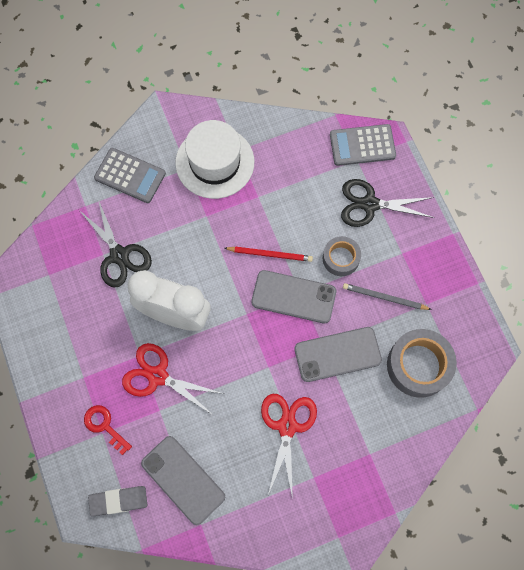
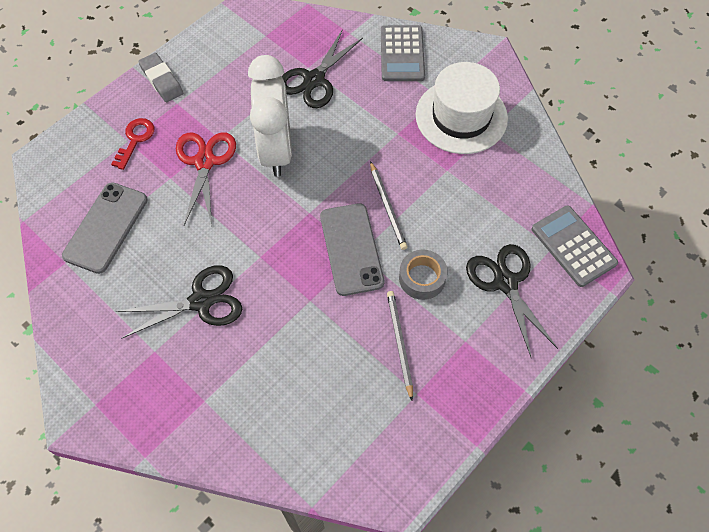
camera: 65 degrees right, 10 degrees down
(118, 501) = (65, 182): grey eraser -> grey eraser (162, 80)
(269, 254) = (387, 207): red pencil -> grey pencil
(287, 426) = (201, 301): red scissors -> black scissors
(337, 354) = (306, 320): grey phone -> none
(418, 365) = (335, 414): grey tape -> none

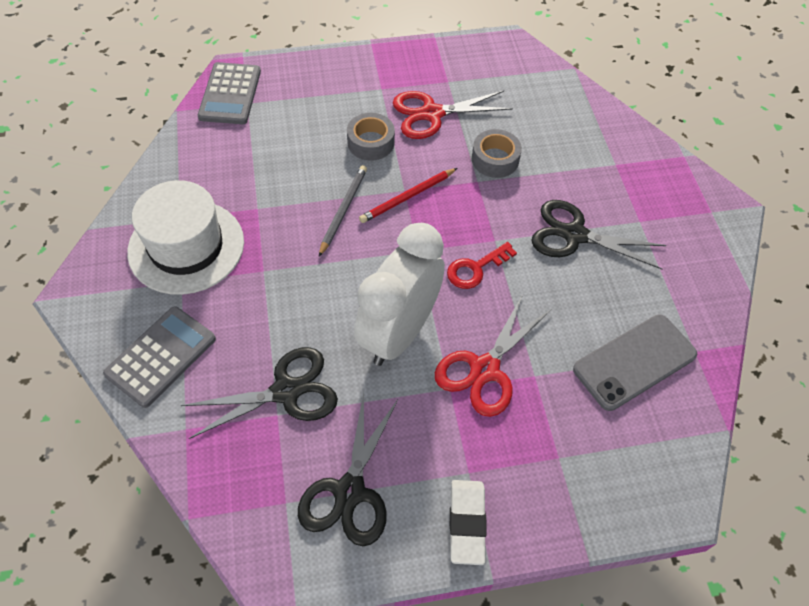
camera: 145 degrees left, 5 degrees down
(135, 139) = (548, 452): red key -> red key (475, 269)
(162, 80) = (467, 523): grey eraser -> white eraser
(311, 332) = (495, 159): none -> grey tape
(351, 249) = (408, 197): grey phone -> red pencil
(399, 343) = (431, 114): grey pencil -> red scissors
(505, 282) = (310, 103): black scissors -> black scissors (349, 491)

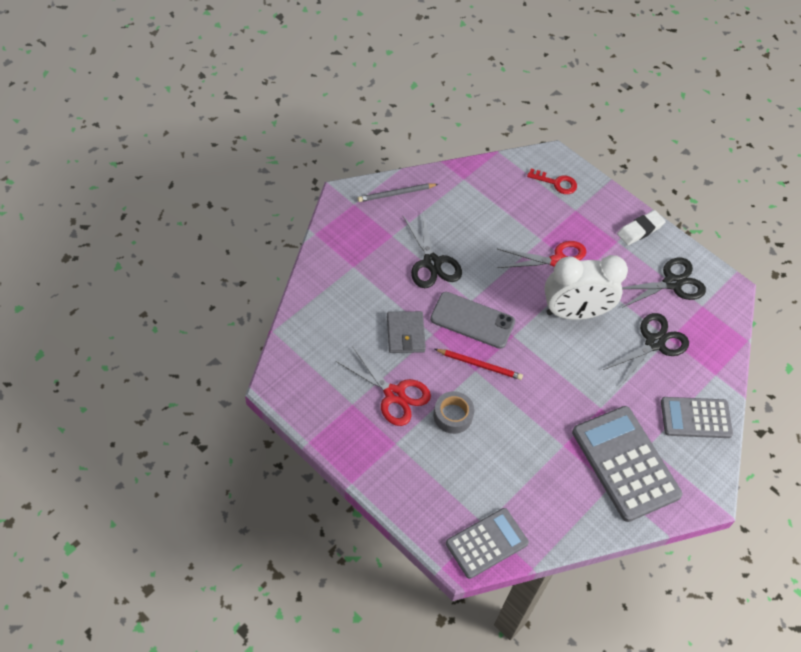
camera: 130 degrees left, 0 degrees up
(186, 246) = (625, 463): white hat -> grey calculator
(286, 391) = (654, 343): black scissors -> black scissors turned 105 degrees clockwise
(343, 210) = (521, 394): grey pencil -> grey pencil (396, 194)
(475, 269) = (500, 299): red key -> red key (556, 183)
(495, 159) = (405, 334): grey tape -> grey wallet
(634, 362) = (494, 201): grey phone -> grey phone (472, 320)

